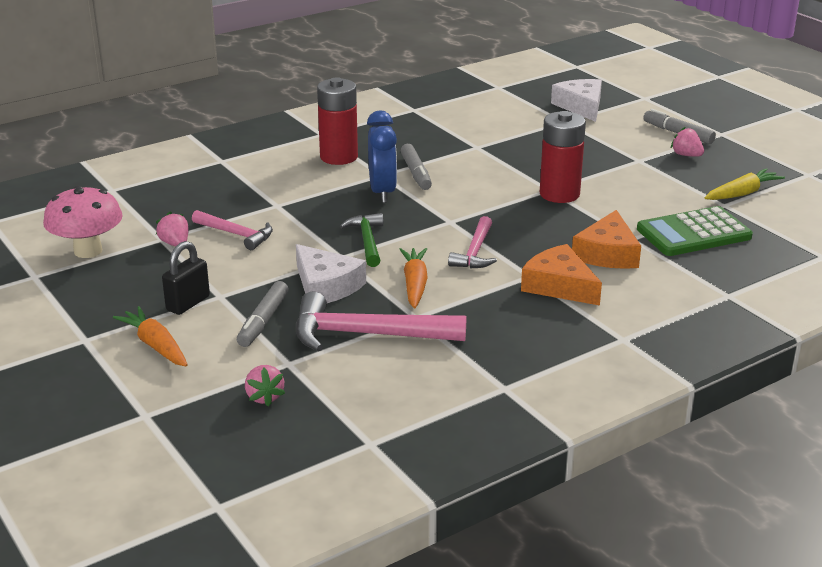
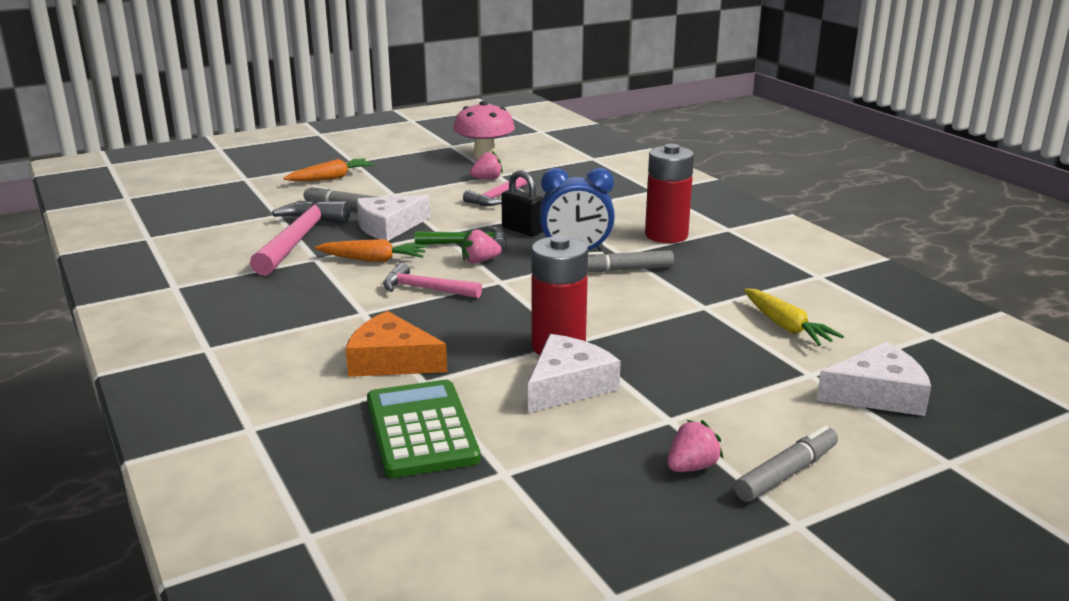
camera: 95 degrees right, 5 degrees down
(188, 303) = (386, 185): black padlock -> black padlock (522, 230)
(264, 397) = (237, 207): pink strawberry -> pink strawberry (479, 261)
(559, 286) = (333, 325): orange cheese -> none
(613, 189) = (568, 385): none -> white cheese
(742, 193) = (540, 498): yellow carrot -> yellow carrot (786, 327)

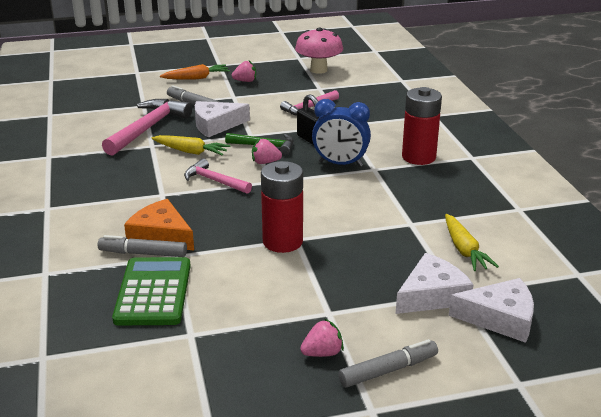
camera: 15 degrees right, 5 degrees up
(373, 260) = (191, 152): orange carrot -> yellow carrot
(487, 179) = (309, 91): pink strawberry -> pink strawberry (245, 81)
(568, 385) = (272, 274): white cheese -> white cheese (432, 295)
(623, 269) = (368, 183): grey marker -> grey marker (143, 253)

